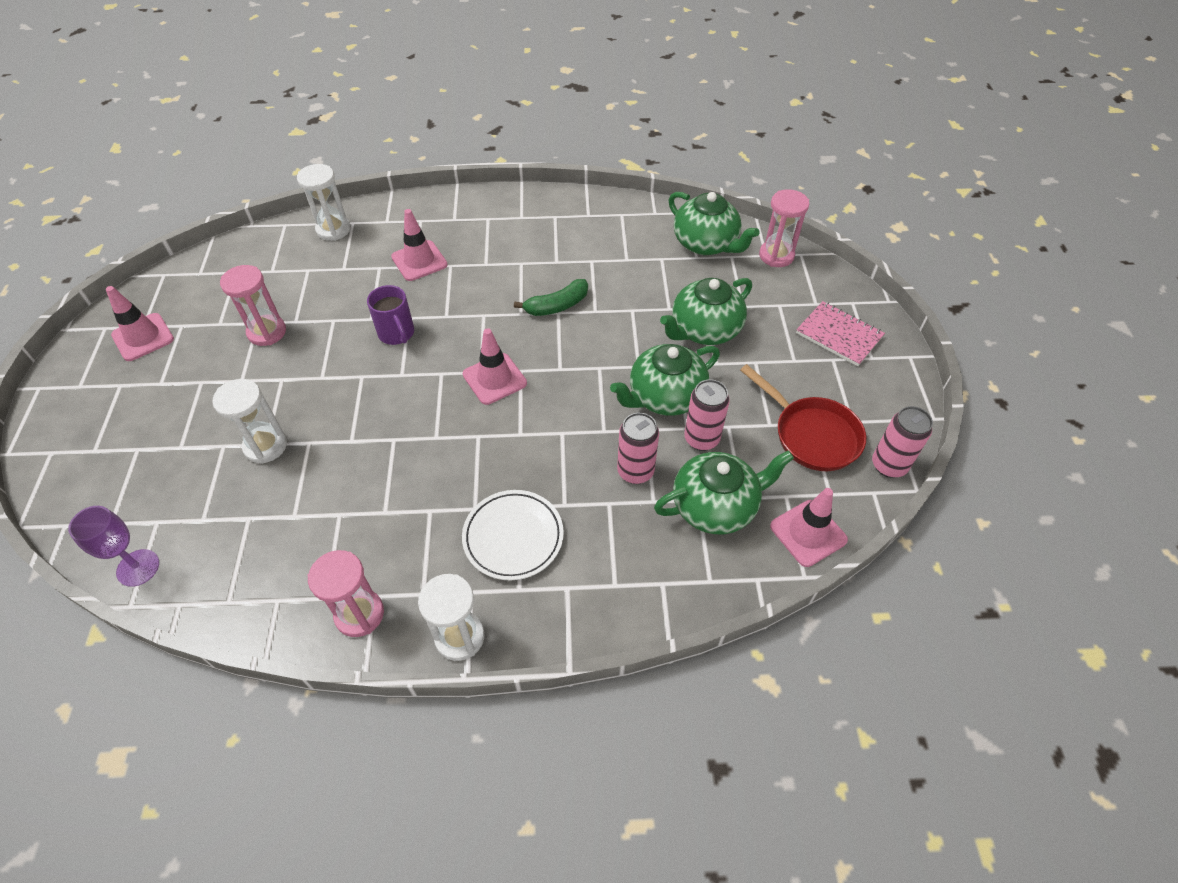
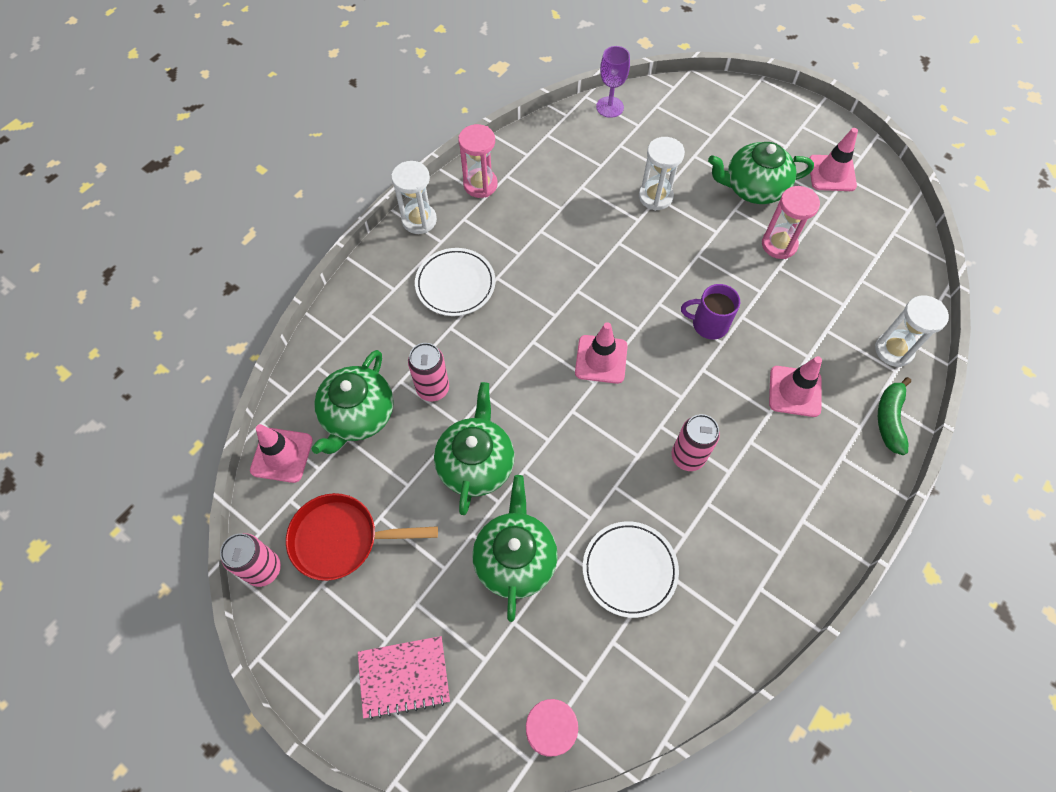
camera: 130 degrees right, 10 degrees up
(557, 306) = (647, 460): green banana -> green banana (889, 419)
(644, 273) = (629, 570): none -> white plate
(701, 439) = (416, 455): pink can -> pink can (687, 457)
(706, 244) = (624, 671): green teapot -> green teapot (753, 188)

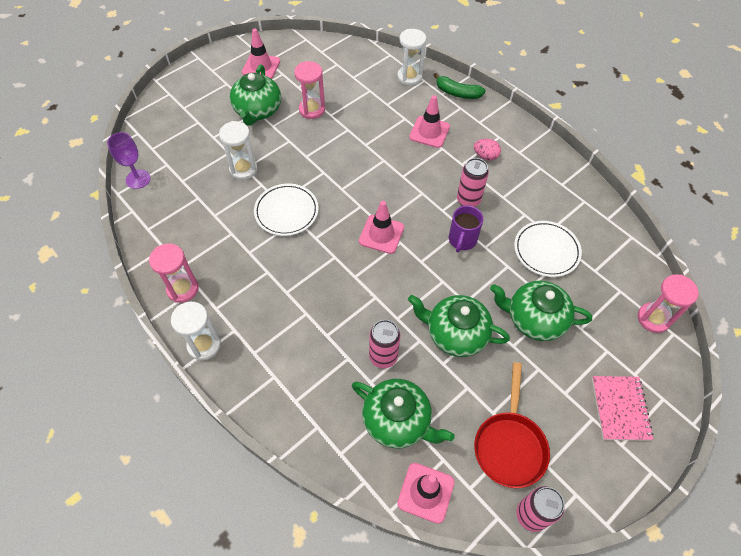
camera: 80 degrees left, 5 degrees down
(455, 284) = (284, 325): white plate -> white plate (286, 212)
(708, 324) = (367, 164): purple mug -> purple mug (462, 240)
(776, 472) = (485, 156): none -> pink egg

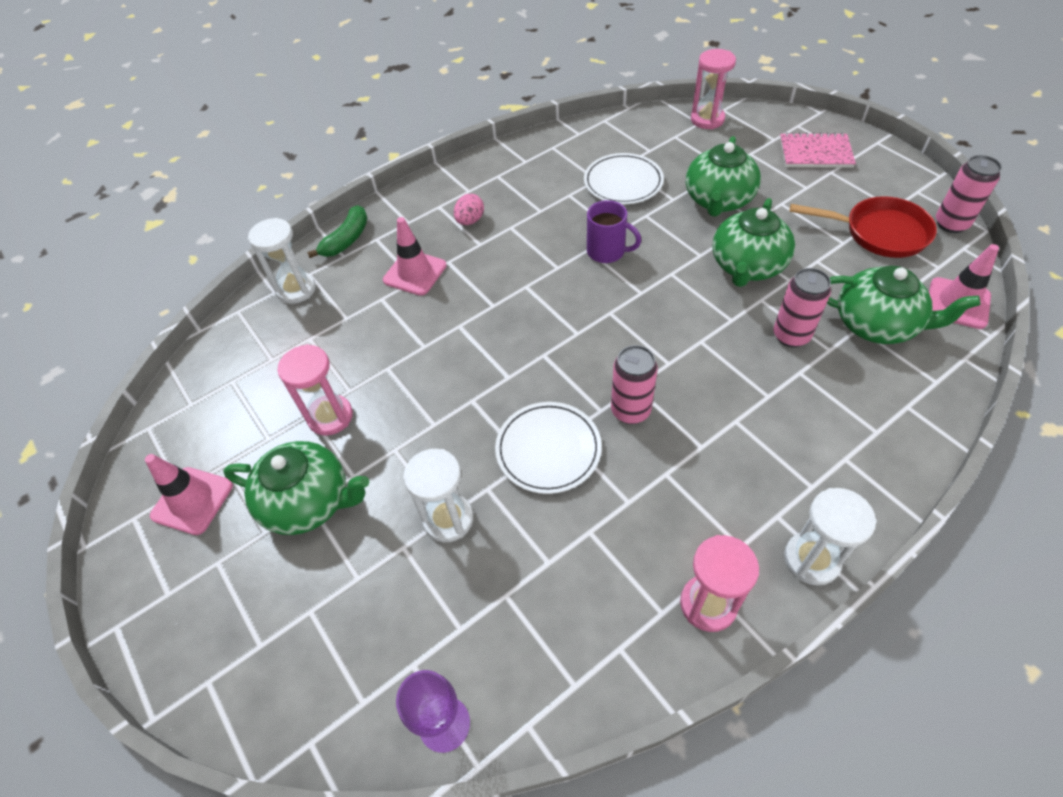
camera: 80 degrees left, 5 degrees down
(381, 234) = (596, 332): pink traffic cone -> none
(397, 421) = (876, 325): green teapot -> green teapot turned 75 degrees clockwise
(468, 200) = (542, 242): pink can -> pink can (630, 411)

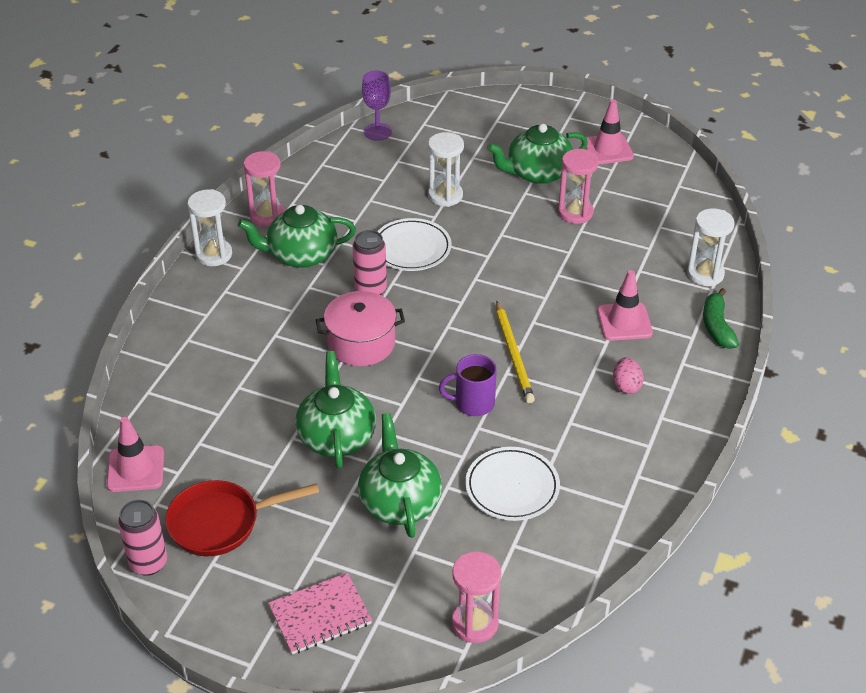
camera: 145 degrees right, 10 degrees down
(538, 280) = (513, 354): none -> yellow pencil
(677, 348) = (361, 343): none -> pink pot
(791, 336) = (273, 386): pink can -> none
(876, 325) = (204, 422): green teapot -> green teapot (301, 255)

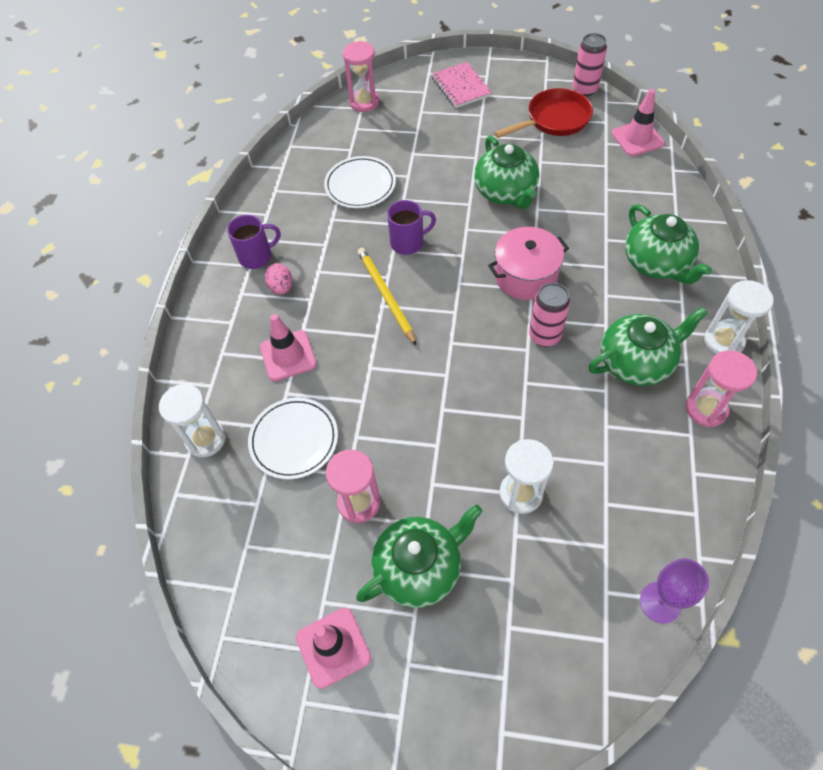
camera: 170 degrees right, 15 degrees up
(320, 615) = (461, 87): pink notebook -> pink notebook turned 75 degrees counterclockwise
(399, 502) = (438, 158): green teapot -> green teapot (656, 263)
(411, 248) = (527, 399): white plate -> white plate (294, 440)
(653, 425) = (257, 256): none -> purple mug
(717, 326) = (197, 371): green banana -> none

